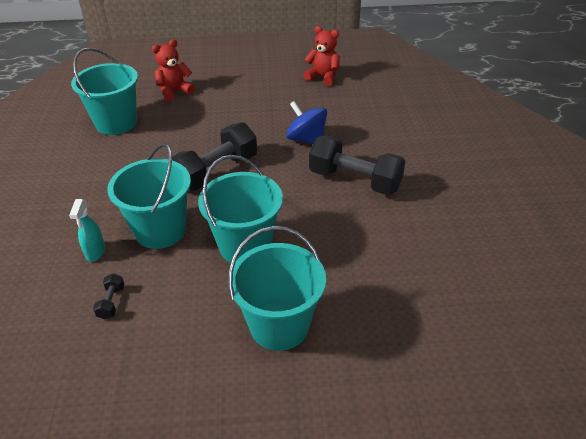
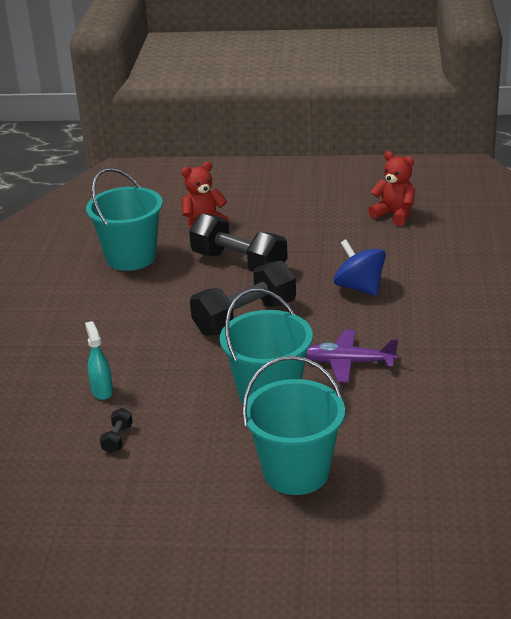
camera: 10 degrees right, 10 degrees down
(95, 252) = (102, 391): turquoise spray bottle -> turquoise spray bottle turned 150 degrees clockwise
(160, 230) = (175, 374): turquoise bucket -> none
(308, 209) = (347, 363): none -> purple plane
(354, 180) = (410, 336): black dumbbell -> black dumbbell (239, 263)

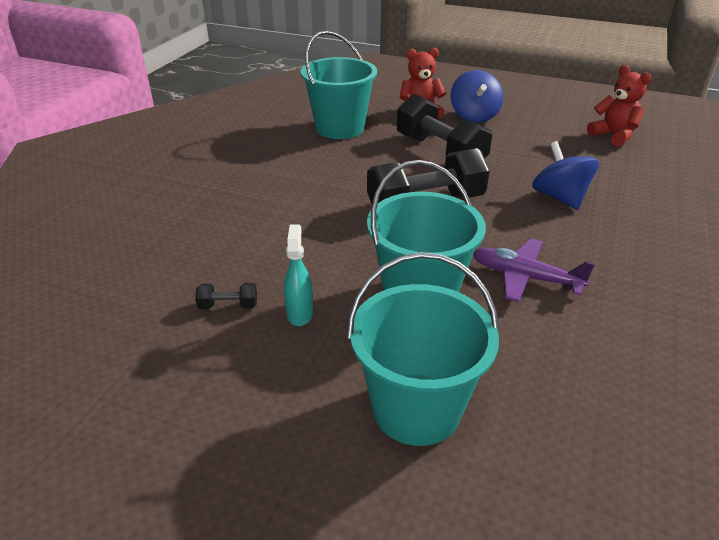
camera: 15 degrees right, 5 degrees up
(102, 391) = (243, 247): turquoise spray bottle -> turquoise spray bottle (300, 313)
(117, 439) = (228, 305): black dumbbell -> black dumbbell turned 60 degrees clockwise
(258, 218) = (474, 116): none -> blue spinning top

